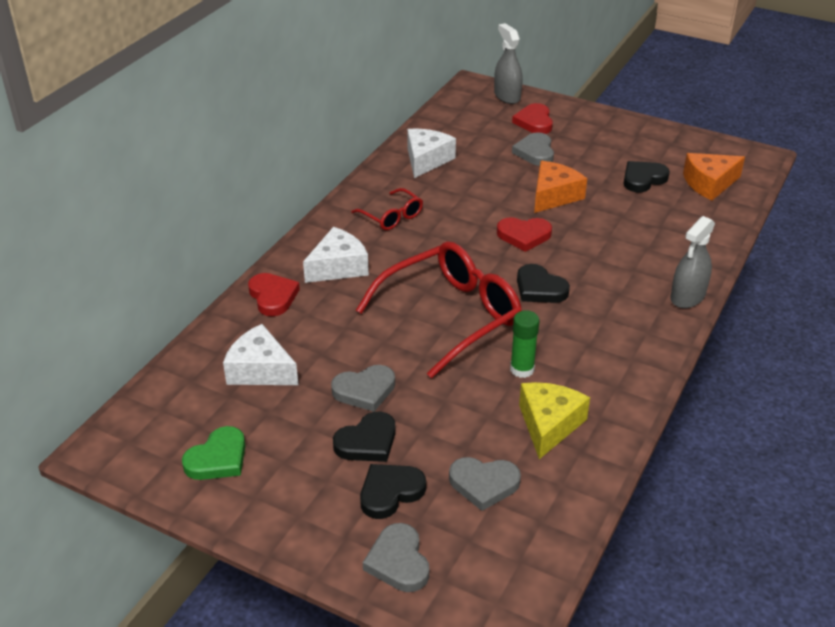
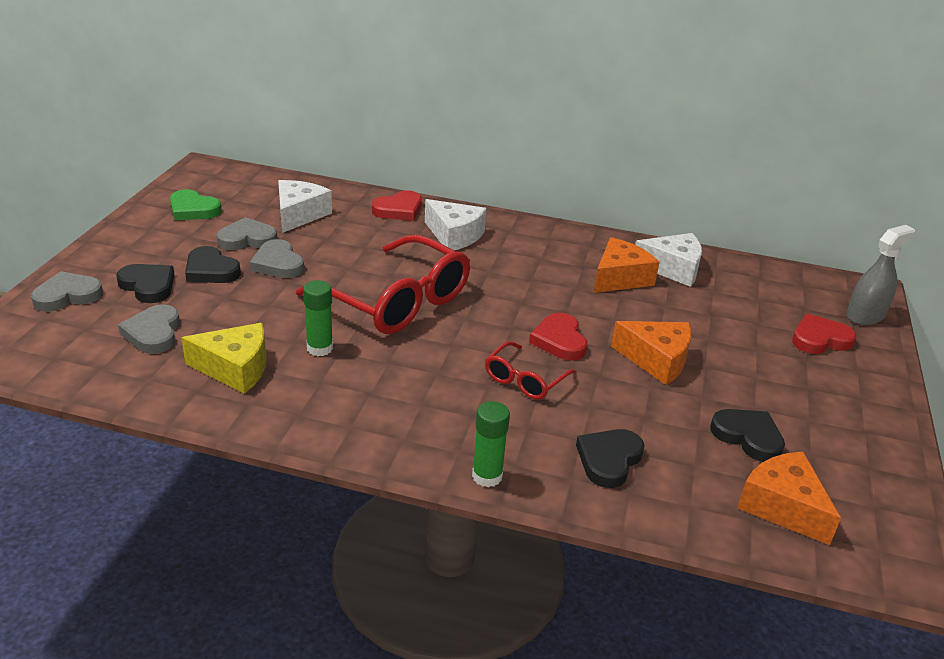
camera: 75 degrees right, 5 degrees down
(392, 216) = (552, 256): red glasses -> red glasses (525, 380)
(435, 188) = (620, 278): none -> orange cheese
(535, 152) = (746, 342): grey heart -> grey heart (247, 239)
(539, 288) = (462, 355): black heart -> black heart (609, 460)
(687, 297) = (487, 476): grey spray bottle -> green glue stick

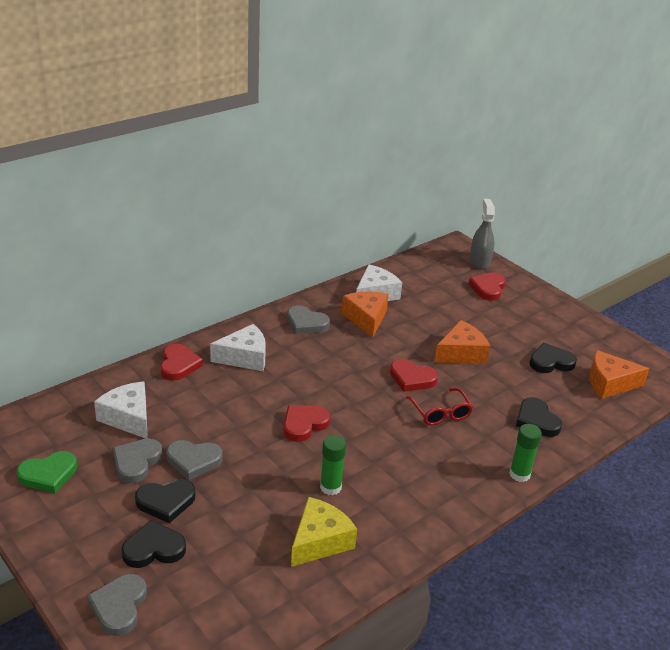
camera: 55 degrees left, 0 degrees up
(153, 333) = (231, 570): grey heart -> grey heart (306, 323)
(396, 301) = (304, 424): red glasses -> red heart

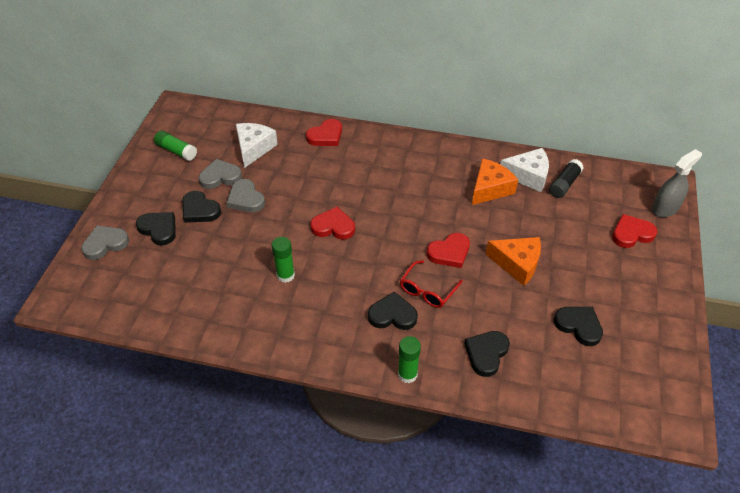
camera: 55 degrees right, 15 degrees up
(48, 474) = (176, 151): green heart -> green glue stick
(244, 357) = (368, 158): white cheese -> none
(306, 323) = (443, 163): grey heart -> none
(319, 541) = (231, 299): yellow cheese -> none
(405, 284) = (564, 184): none -> black glue stick
(412, 378) = (449, 252): red heart -> red heart turned 105 degrees counterclockwise
(447, 447) = (392, 315): none -> black heart
(609, 383) = (600, 381): orange cheese -> none

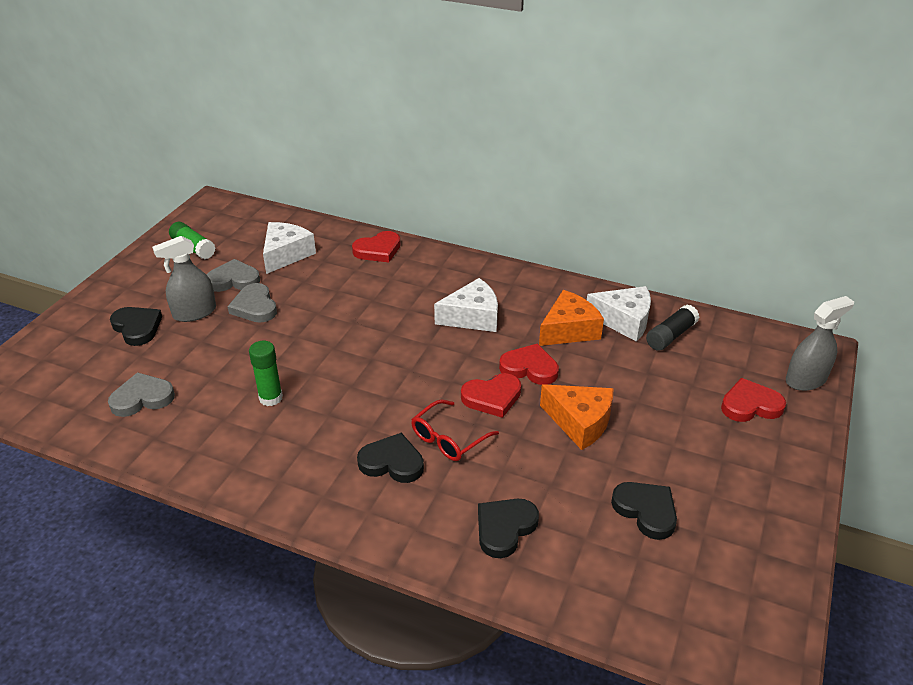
camera: 10 degrees right, 10 degrees down
(105, 244) = (67, 336): grey heart -> grey heart (142, 398)
(200, 210) = (194, 312): black heart -> grey spray bottle
(333, 226) = (351, 350): red heart -> red heart (529, 368)
(407, 374) = (387, 539): green glue stick -> none
(416, 186) = (472, 317): none -> white cheese

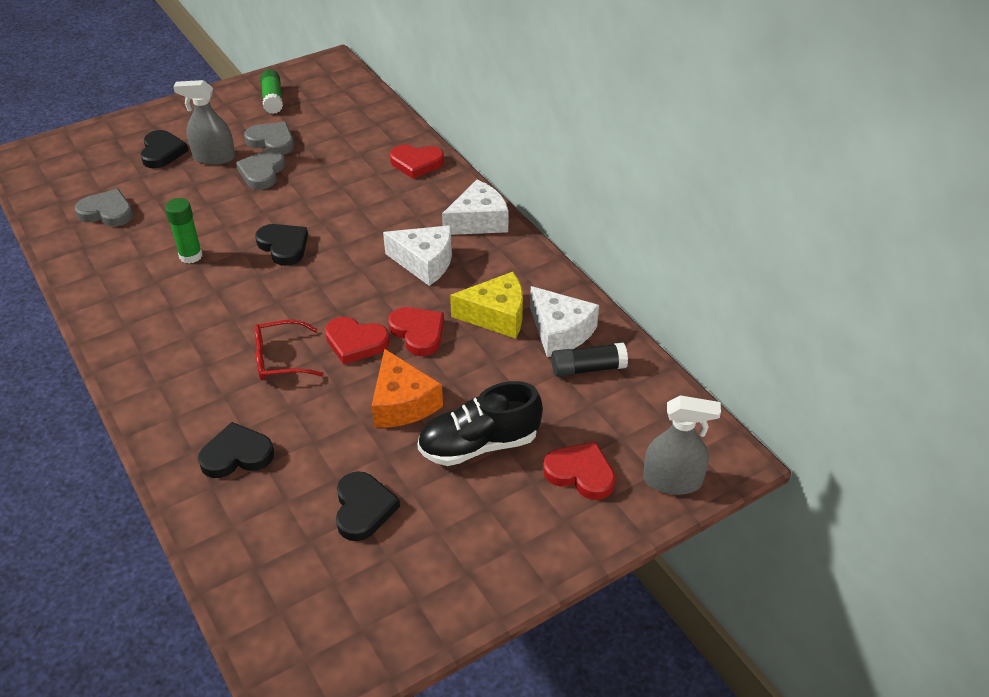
camera: 35 degrees right, 5 degrees up
(286, 254) = (336, 135): white cheese -> white cheese (478, 221)
(392, 462) = (217, 355): black heart -> black heart (283, 246)
(569, 330) = (496, 315): orange cheese -> yellow cheese
(666, 422) = (479, 445): none -> black shoe

